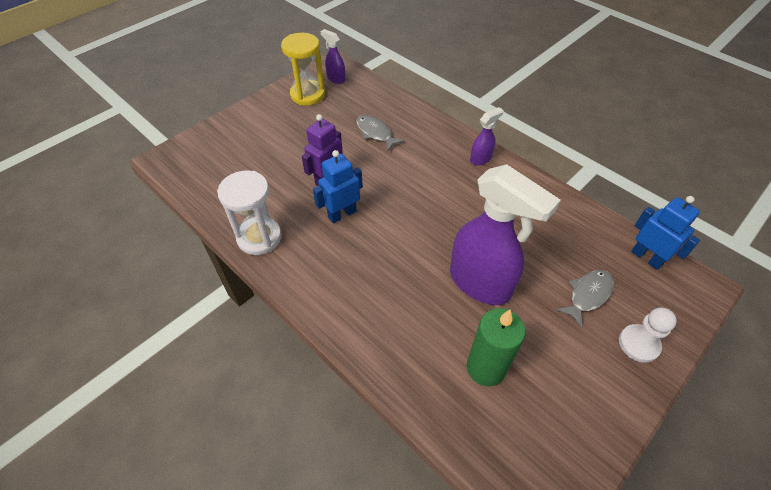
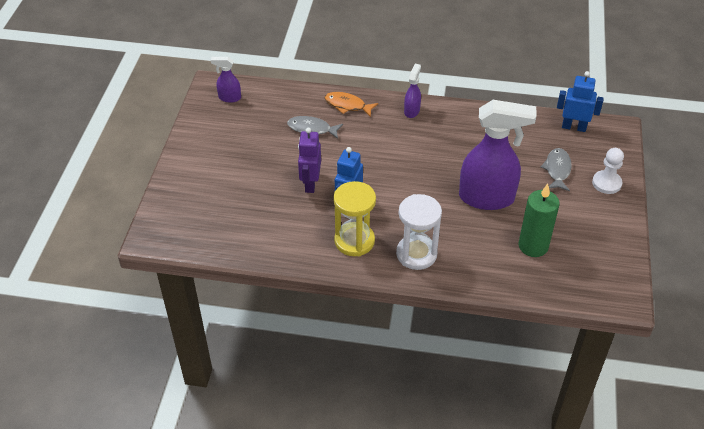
camera: 35 degrees left, 5 degrees down
(259, 237) = (303, 252): white hourglass -> white hourglass (416, 254)
(307, 95) = (219, 123): yellow hourglass -> yellow hourglass (354, 241)
(425, 127) = (347, 105): none -> orange fish

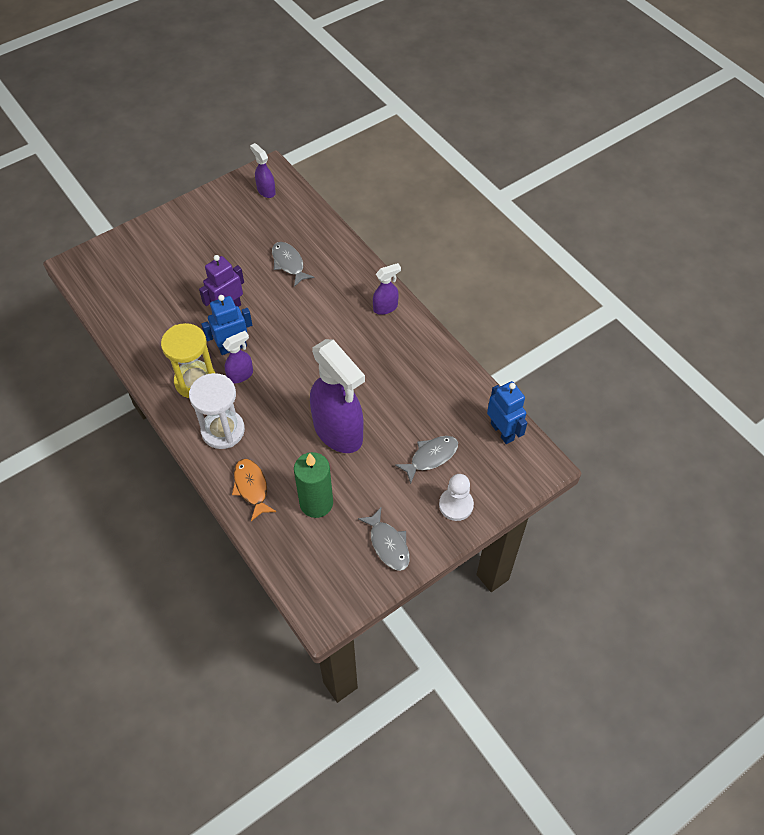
camera: 45 degrees right, 10 degrees up
(347, 105) = (342, 263): orange fish -> orange fish (251, 487)
(379, 214) = (241, 375): none -> purple spray bottle
(603, 233) = (388, 544): none -> grey fish

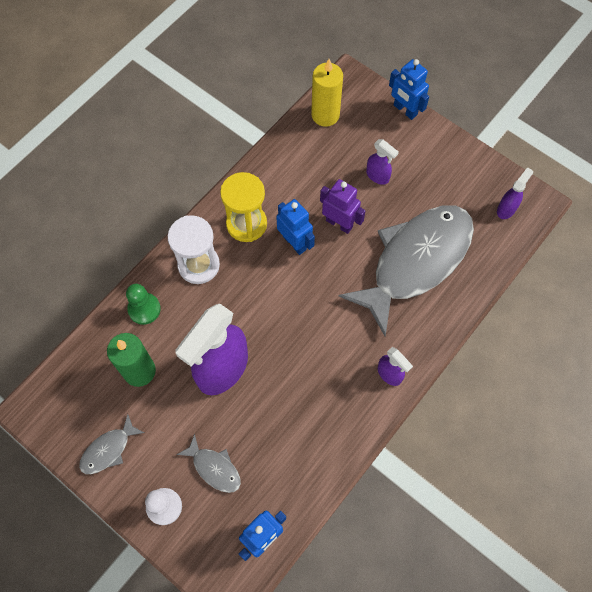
camera: 75 degrees right, 10 degrees up
(106, 292) = (325, 115): none -> yellow candle
(133, 232) = (405, 110): none -> blue robot
(241, 375) = (264, 260): purple spray bottle -> purple spray bottle (378, 176)
(251, 487) = (144, 309): orange fish -> green pawn
(289, 263) = (415, 261): grey fish -> grey fish, size x2.47

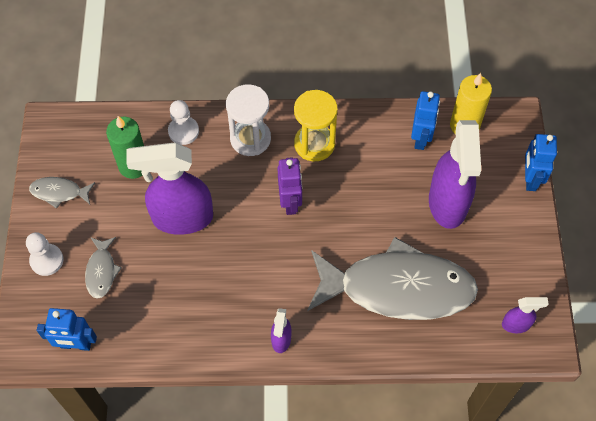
camera: 50 degrees right, 5 degrees down
(144, 309) = (183, 131): green pawn -> white pawn
(294, 243) = (330, 188): blue robot -> blue robot (421, 138)
(339, 223) = (377, 207): purple robot -> purple robot (290, 202)
(378, 176) = (448, 204): purple spray bottle -> purple spray bottle, size x2.18

